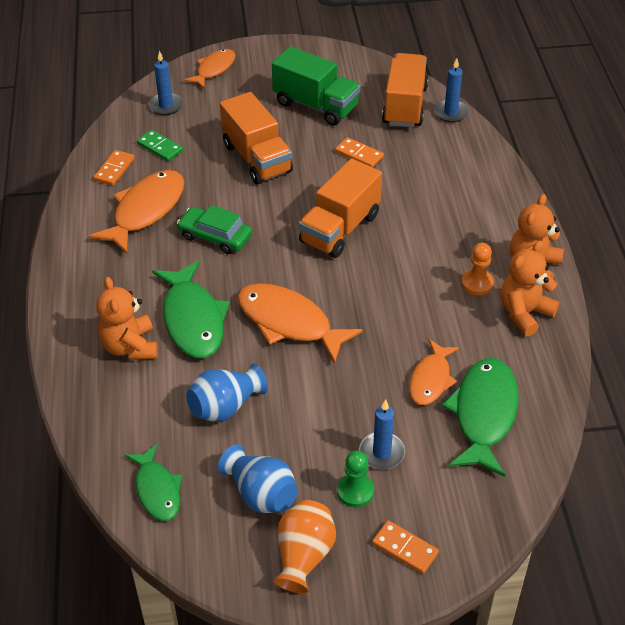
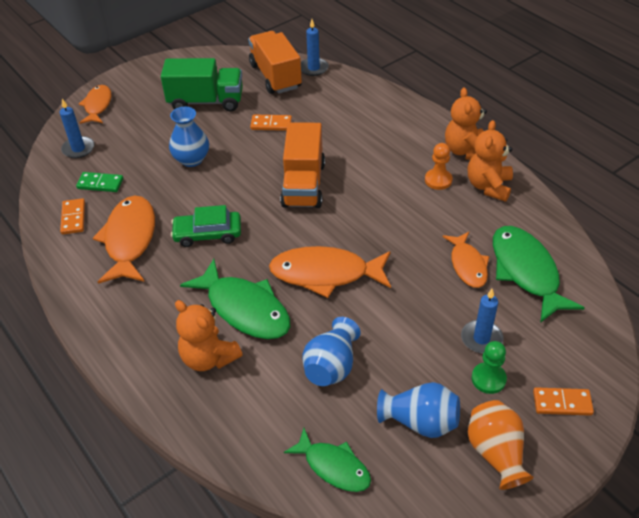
camera: 30 degrees left, 0 degrees up
(257, 158) = (191, 159): orange truck -> blue vase

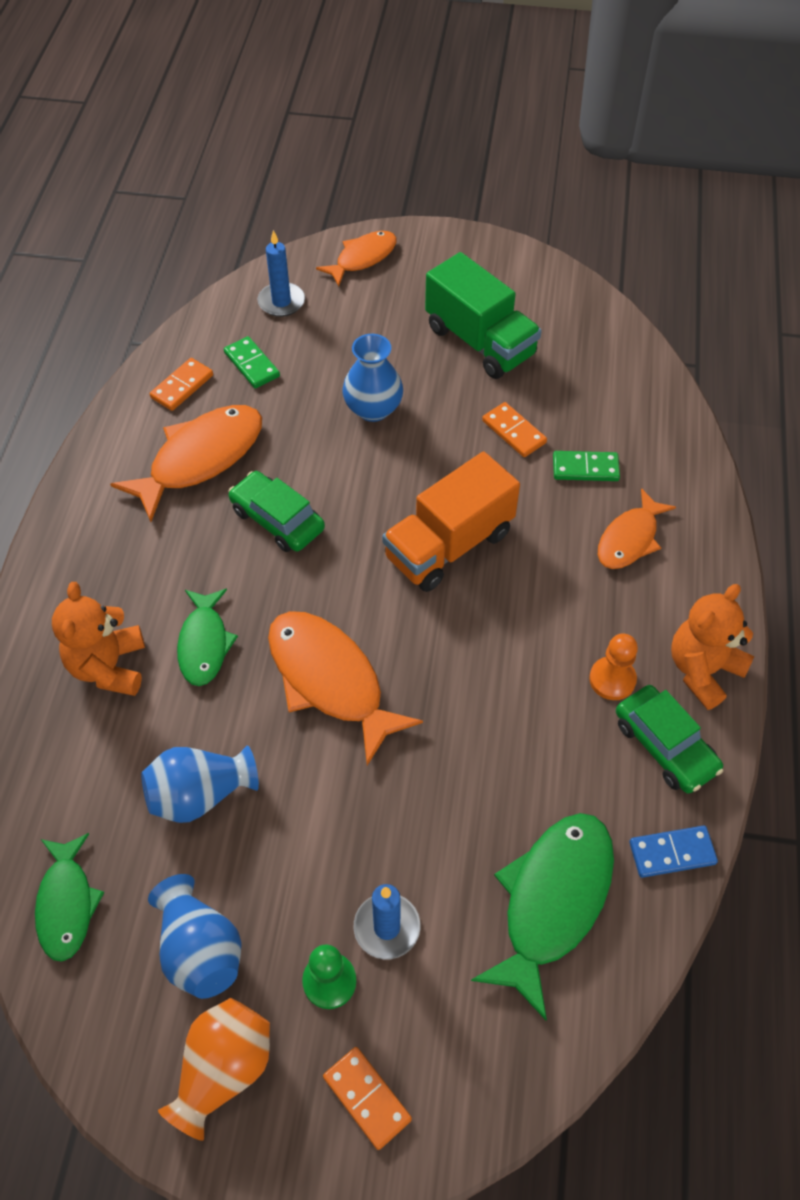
camera: 45 degrees right, 10 degrees up
(245, 309) = (204, 644): green fish -> green fish, size x0.62
(275, 76) = (603, 367): orange truck -> none
(313, 68) = (664, 390): blue candle -> none
(321, 116) = (585, 468): none -> green domino
(467, 265) = (495, 823): orange fish -> orange fish (630, 539)
(488, 186) = (665, 745): orange teddy bear -> green car
(541, 218) = (672, 853): none -> blue domino

